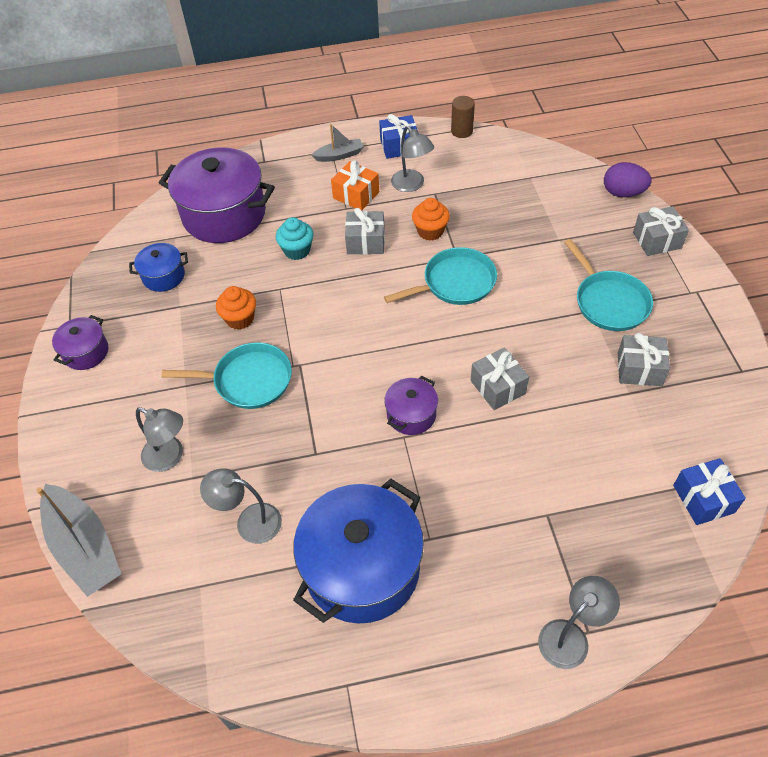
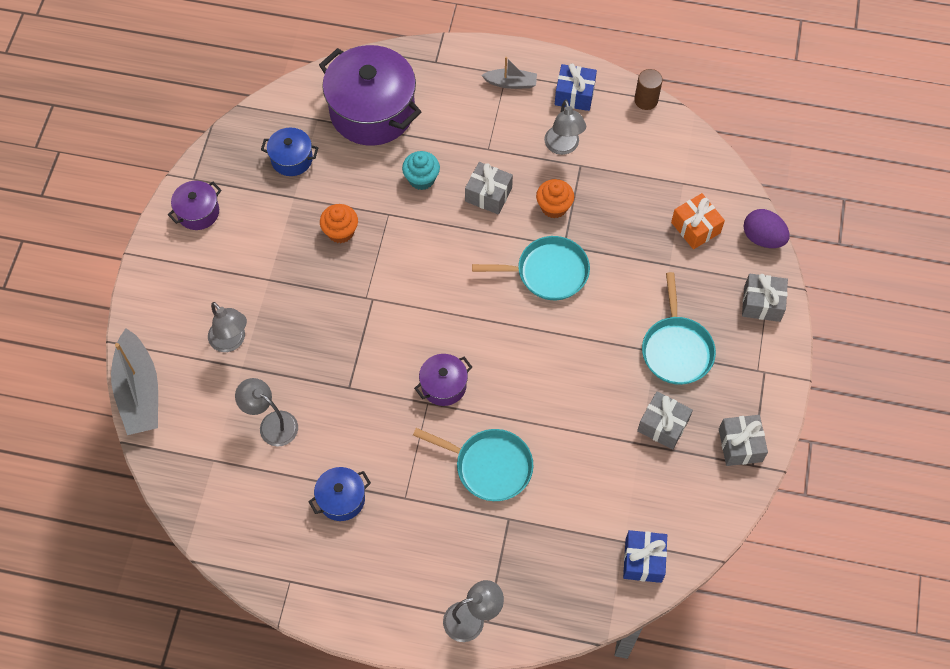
camera: 20 degrees right, 10 degrees up
(248, 380) = (323, 296): turquoise pan -> turquoise pan (489, 466)
(356, 195) = (504, 137): orange gift -> orange gift (695, 227)
(362, 568) = (341, 499): blue pot -> blue pot, size x0.48
(498, 387) = (530, 391): grey gift -> grey gift (740, 445)

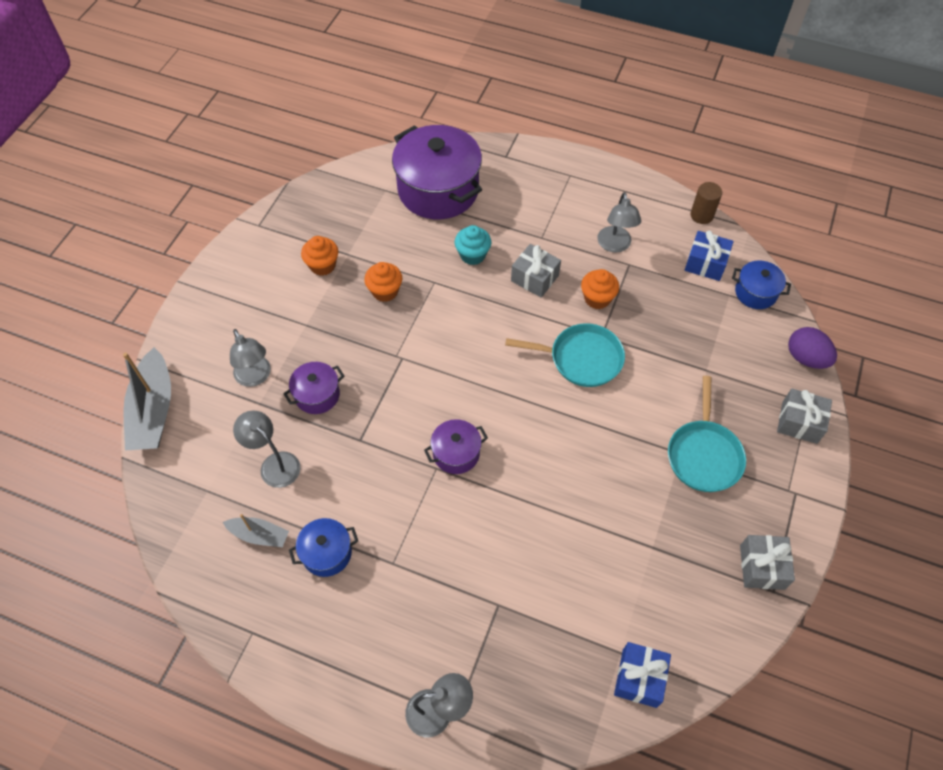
camera: 10 degrees right, 5 degrees down
(198, 212) = (255, 255): purple pot -> purple pot (317, 395)
(271, 213) = (322, 265): none -> orange cupcake
(292, 159) = (354, 221): blue pot -> blue pot (755, 293)
(489, 466) = (488, 544): turquoise pan -> none
(511, 83) = (573, 183): grey boat -> grey boat (259, 535)
(574, 95) = (633, 201): blue gift -> blue gift (705, 263)
(663, 425) = (679, 532): grey gift -> none
(695, 227) = (737, 338): orange gift -> none

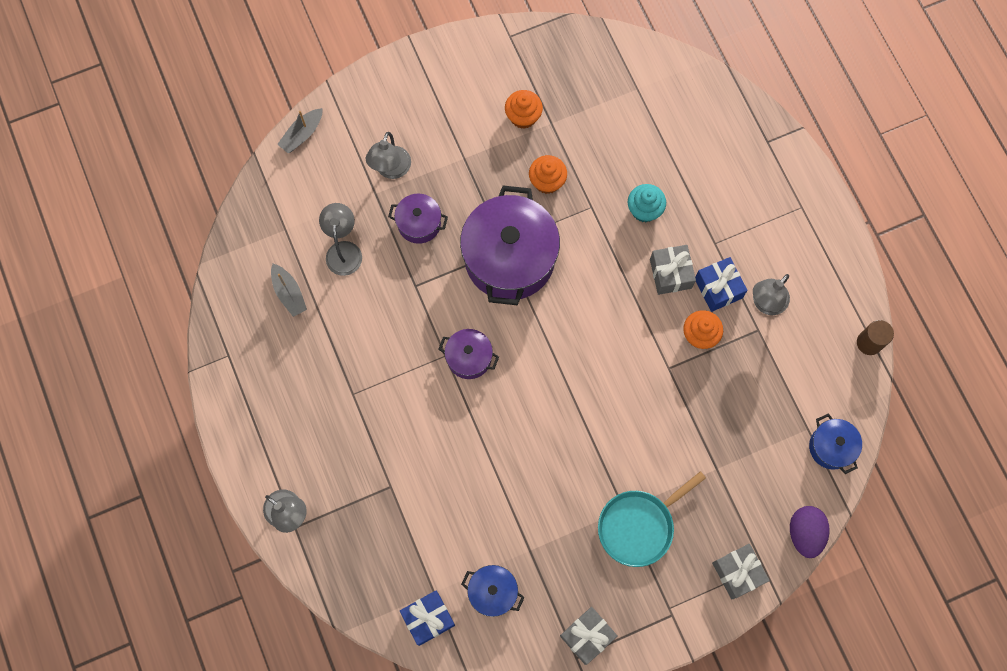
camera: 45 degrees right, 15 degrees up
(153, 411) = (302, 134): grey boat -> grey boat, size x0.54
(327, 553) = (319, 346): blue pot -> blue pot (492, 592)
(438, 190) = (678, 126): purple pot -> purple pot (509, 258)
(581, 359) = (633, 371): turquoise pan -> none
(705, 263) = (820, 386): blue gift -> blue gift (718, 288)

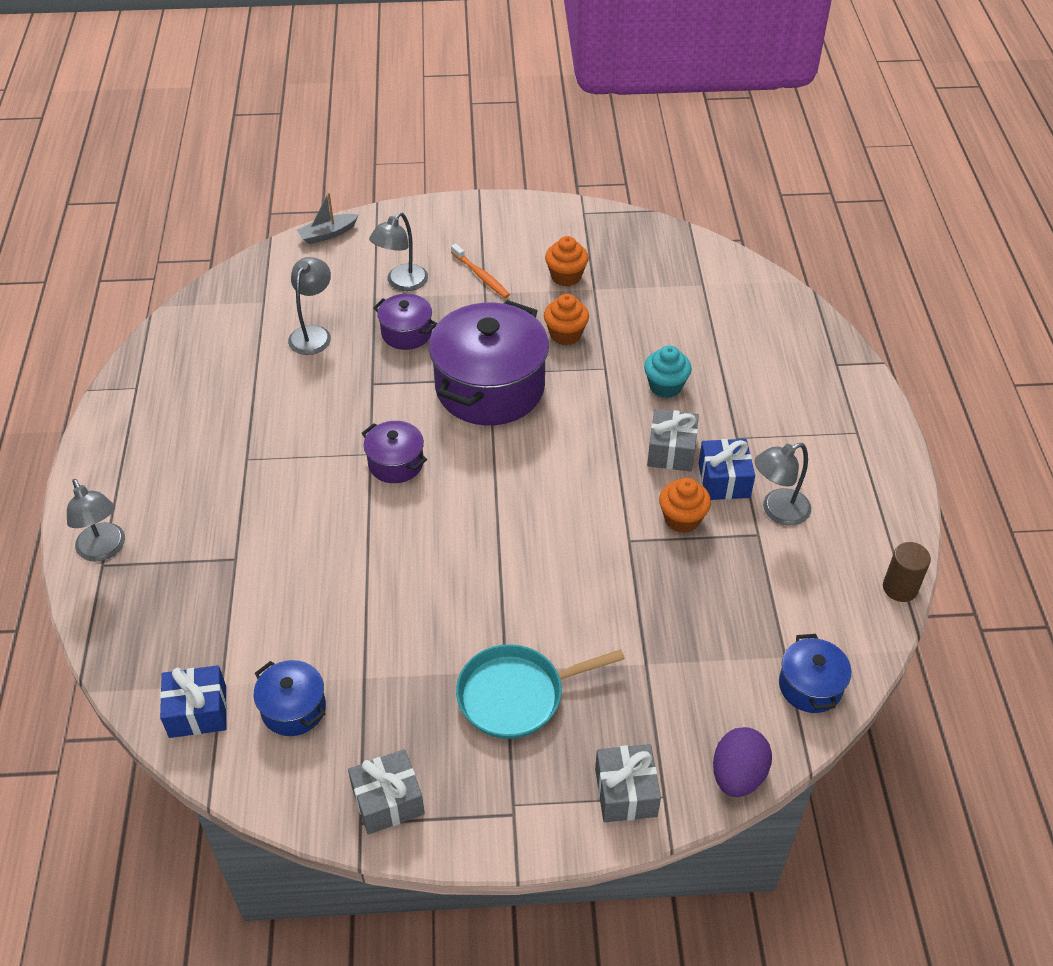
camera: 20 degrees right, 25 degrees down
(289, 293) = (234, 353): grey boat -> none
(453, 139) = (481, 276): none -> orange toothbrush

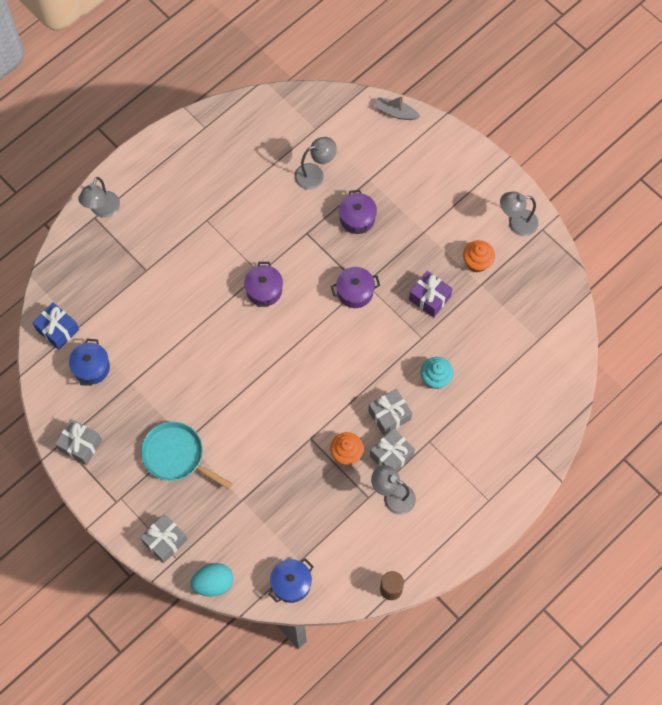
camera: 50 degrees right, 20 degrees up
(402, 283) = (392, 183): grey lamp -> grey lamp (516, 223)
(481, 276) = (436, 218): orange toothbrush -> none
(490, 387) = (355, 292): purple pot -> purple pot, size x0.48
(565, 334) = (429, 298): orange cupcake -> purple gift
(724, 480) = (391, 455): blue gift -> grey gift
(738, 775) = (213, 583): purple egg -> turquoise egg

